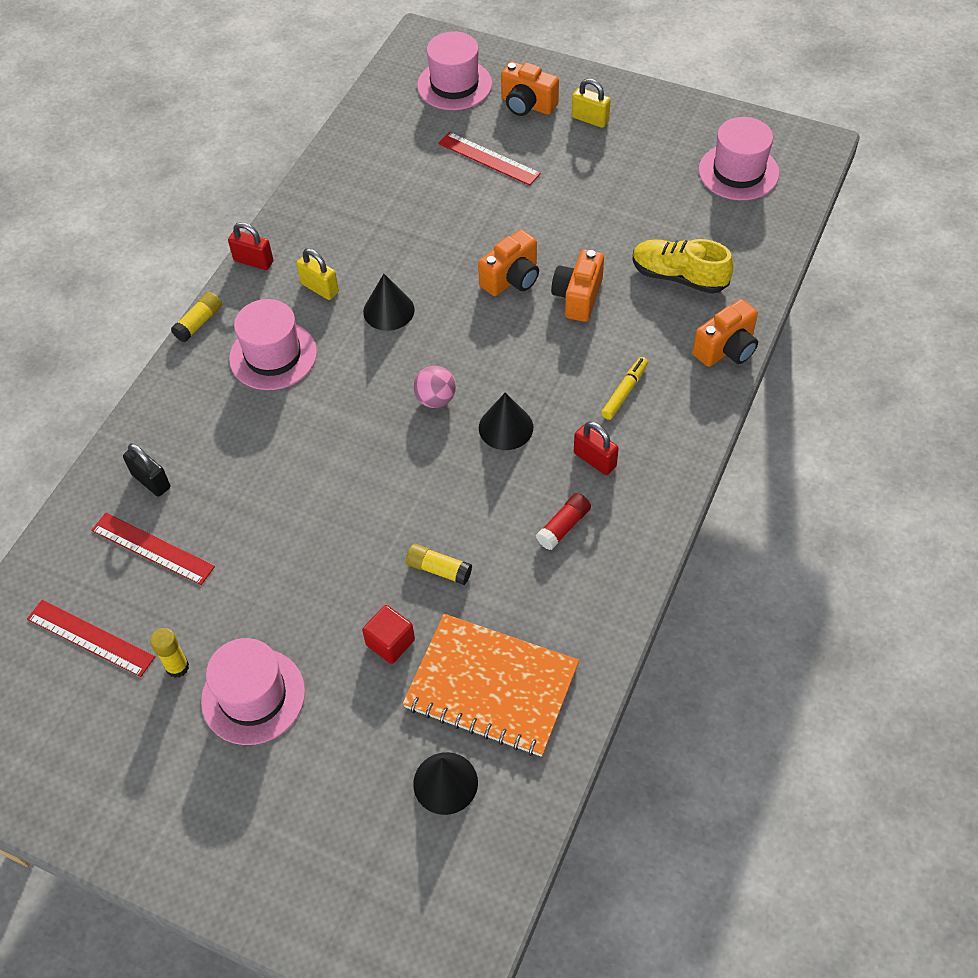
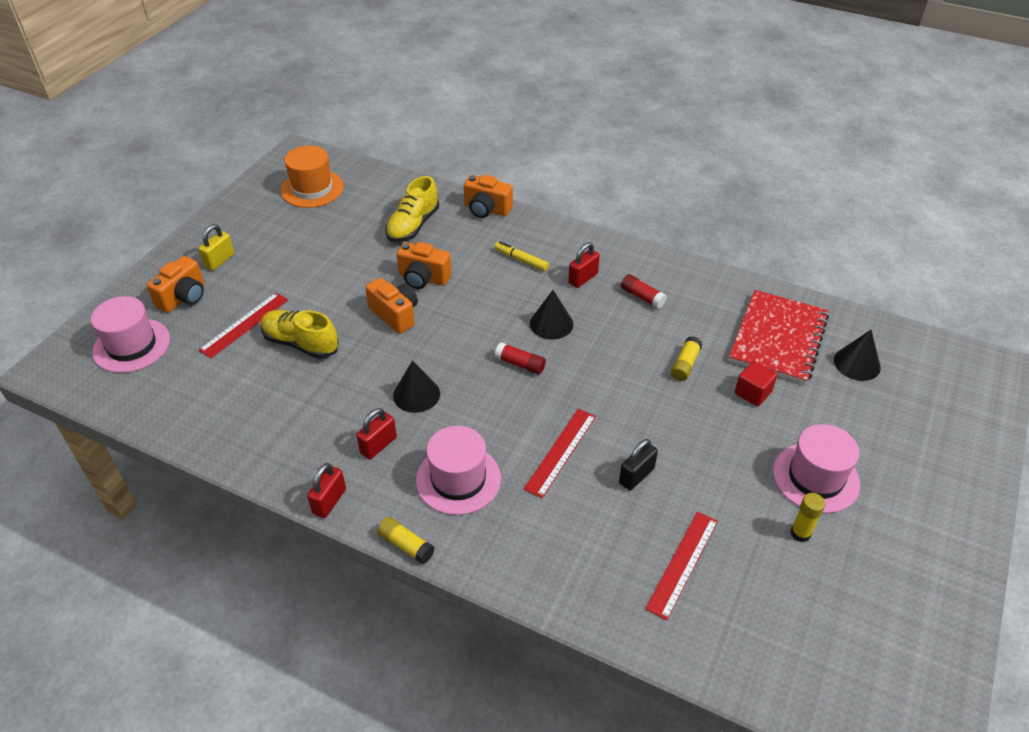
camera: 90 degrees left, 10 degrees down
(90, 638) = (784, 607): red ruler -> red ruler (560, 452)
(151, 481) = (606, 572): black padlock -> black padlock (636, 476)
(320, 288) = (378, 445): yellow padlock -> red padlock
(435, 399) = (520, 364): pink ball -> red glue stick
(462, 207) = (301, 343): none -> yellow shoe
(491, 686) = (778, 338): orange notebook -> red notebook
(726, 349) = (486, 209): orange camera -> orange camera turned 150 degrees clockwise
(738, 172) = (312, 189): pink hat -> orange hat

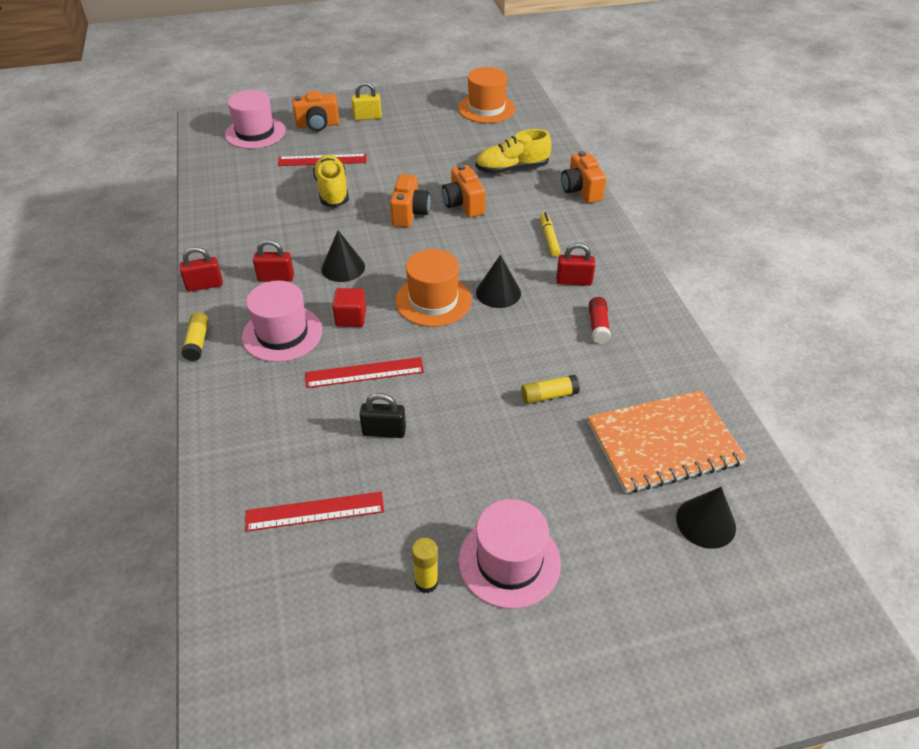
camera: 50 degrees right, 0 degrees up
(520, 364) = (433, 300): red glue stick -> orange hat
(752, 393) = (568, 460): red cube -> red cube (351, 318)
(778, 338) = (663, 443): red notebook -> orange notebook

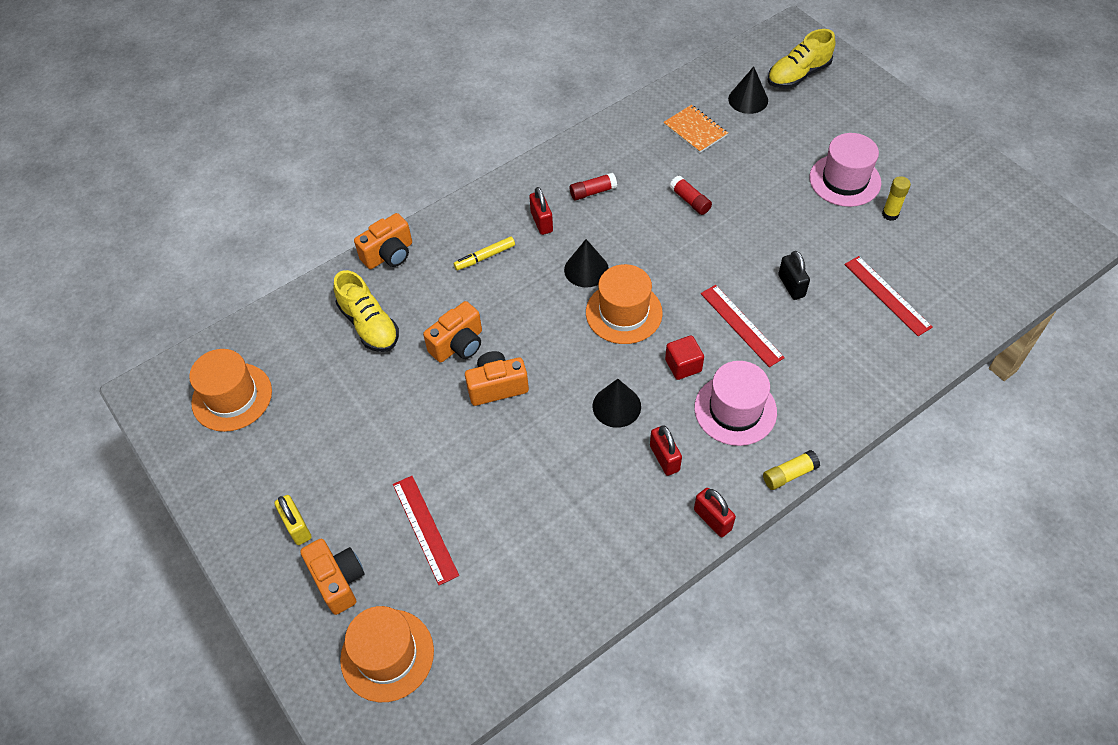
camera: 110 degrees left, 10 degrees up
(255, 133) = (387, 655): pink hat -> orange hat
(332, 191) = (487, 483): yellow shoe -> yellow shoe (798, 75)
(549, 395) = (690, 201): yellow glue stick -> red glue stick
(663, 443) = (695, 130): orange notebook -> orange notebook, size x0.55

